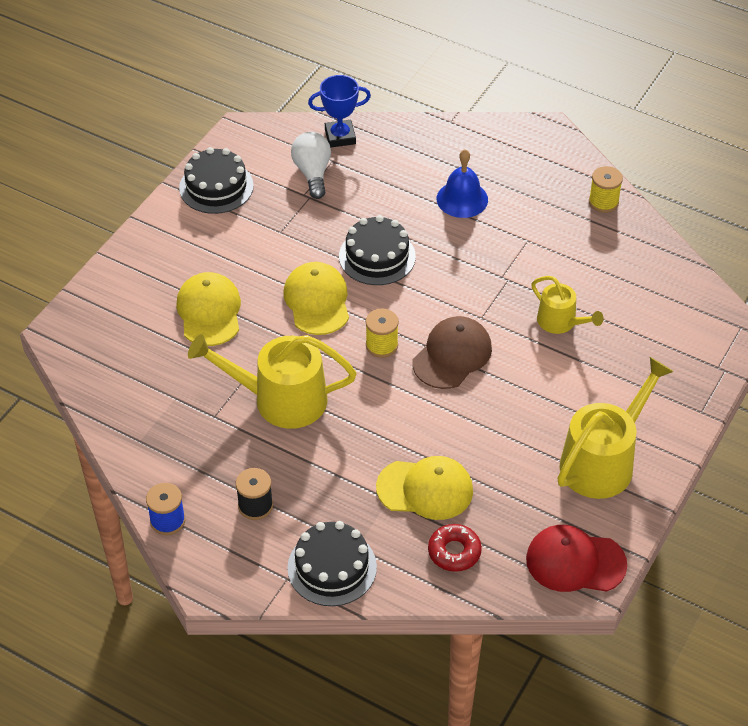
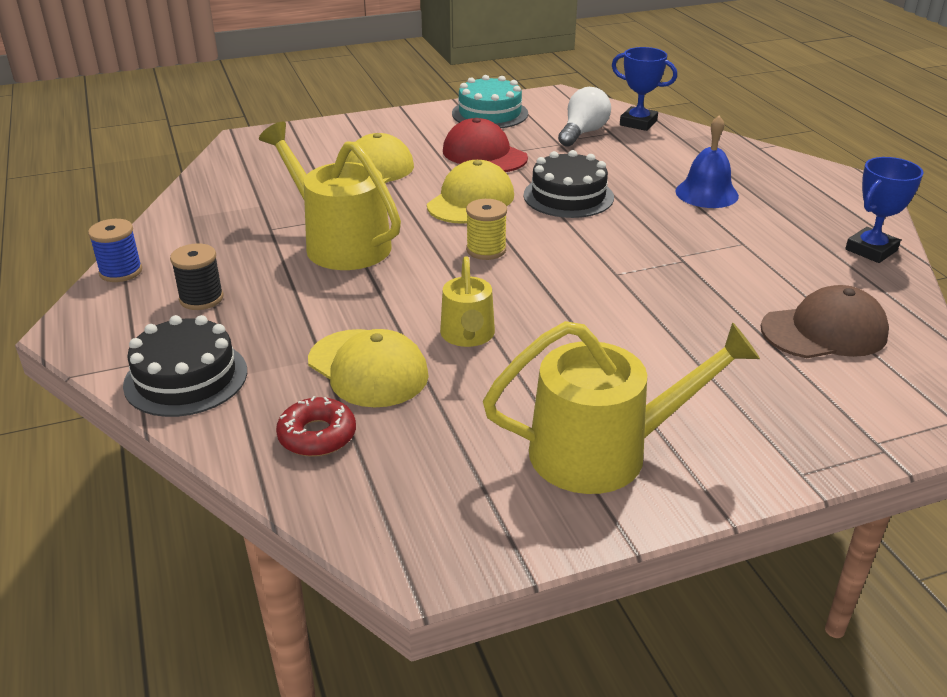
camera: 40 degrees right, 15 degrees down
(216, 187) = (490, 113): black cake -> turquoise cake
(452, 355) = (546, 286): brown cap -> brown cap (824, 331)
(560, 322) = (703, 313): yellow watering can -> yellow watering can (468, 335)
(575, 562) = (437, 529): red cap -> red cap (484, 154)
(603, 202) = (871, 250): yellow spool -> blue trophy

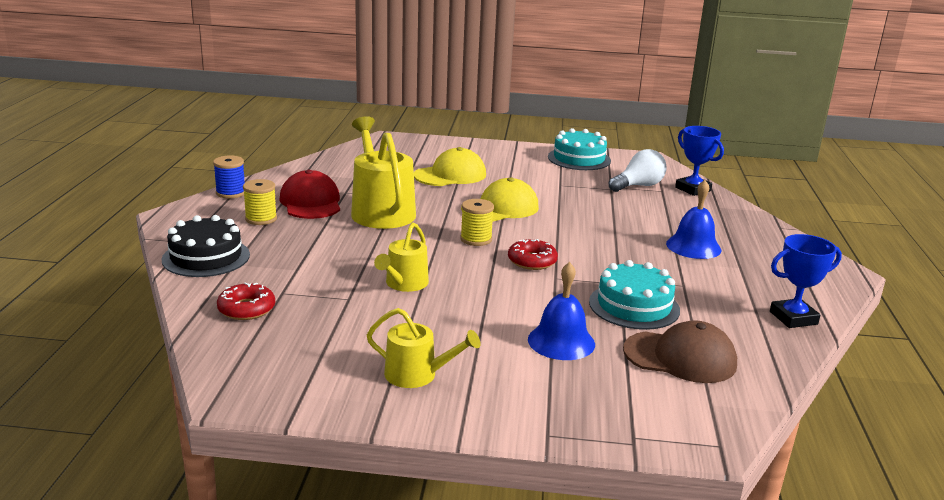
camera: 25 degrees right, 10 degrees down
(201, 298) = (261, 219): black spool -> yellow spool
(368, 368) = (318, 283): yellow cap -> none
(484, 154) = (544, 183): red cap -> red cap (311, 202)
(568, 196) = (577, 222): black cake -> none
(572, 260) = (532, 261): none -> red donut
(603, 451) = (417, 375): yellow watering can -> yellow watering can, size x0.57
(701, 353) = (561, 341): none -> blue bell
(724, 284) = (634, 306): none -> turquoise cake

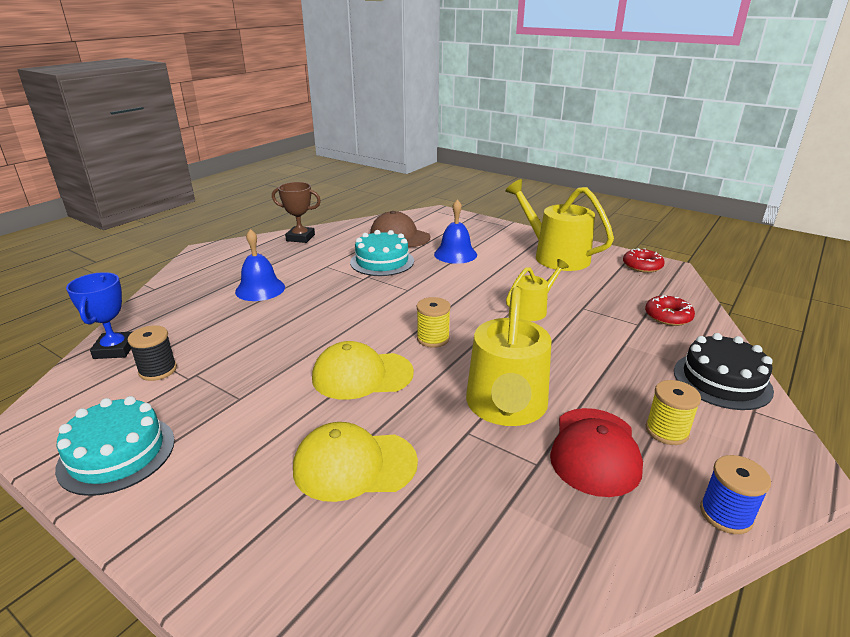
camera: 150 degrees left, 5 degrees up
(417, 375) = (556, 256): yellow watering can -> yellow watering can, size x1.77
(532, 261) = (408, 306): red donut -> red donut (642, 266)
(638, 186) = (158, 370): white light bulb -> black spool
(793, 318) = (300, 238): blue trophy -> brown trophy

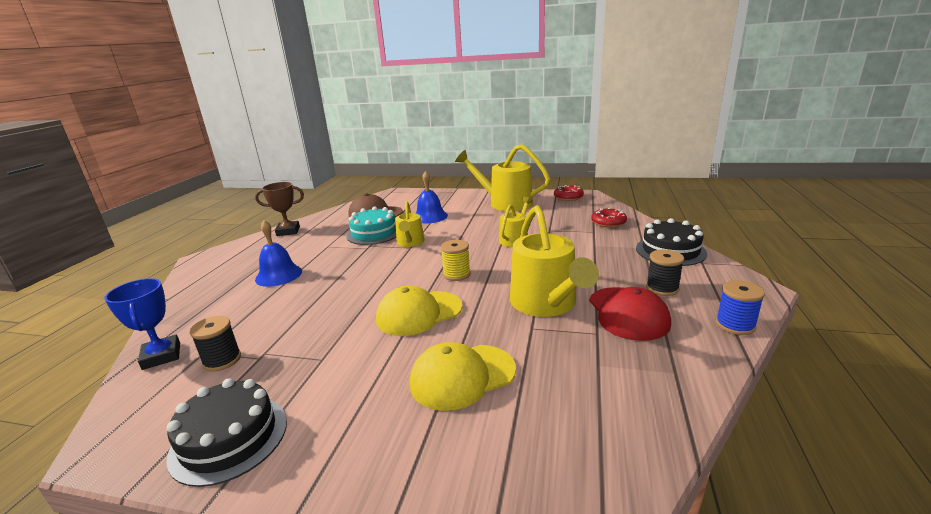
camera: 20 degrees left, 5 degrees down
(117, 453) = (229, 438): turquoise cake -> black cake
(411, 283) = (410, 242): none -> yellow watering can
(666, 431) = (662, 288): yellow spool -> black spool

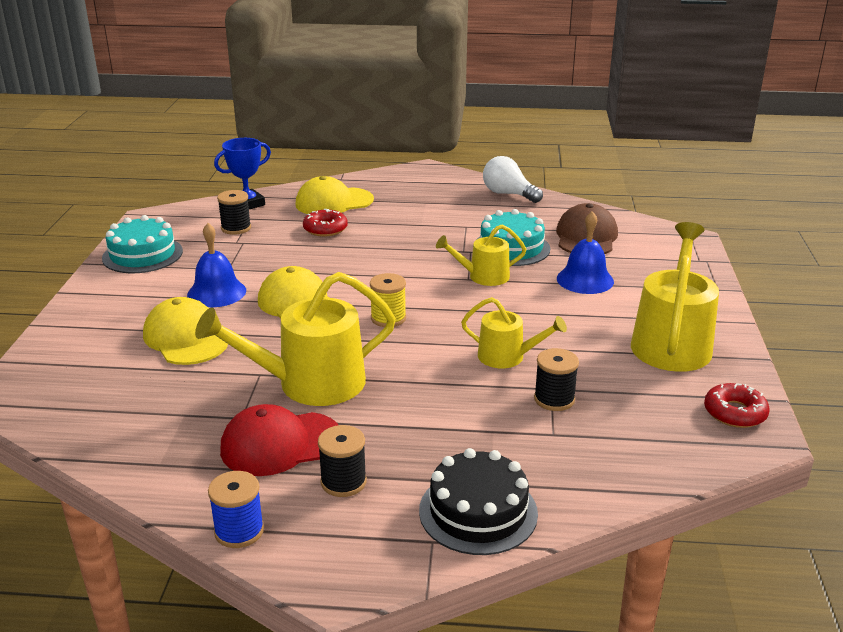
camera: 80 degrees right, 5 degrees up
(221, 301) = (334, 202): none -> yellow cap
(229, 438) = (142, 254): black cake -> turquoise cake
(278, 275) = (387, 215): blue bell -> blue bell (216, 292)
(288, 231) = (508, 194): brown trophy -> white light bulb
(560, 229) = (554, 399): none -> black spool
(608, 222) = (600, 453): red donut -> red donut (325, 229)

